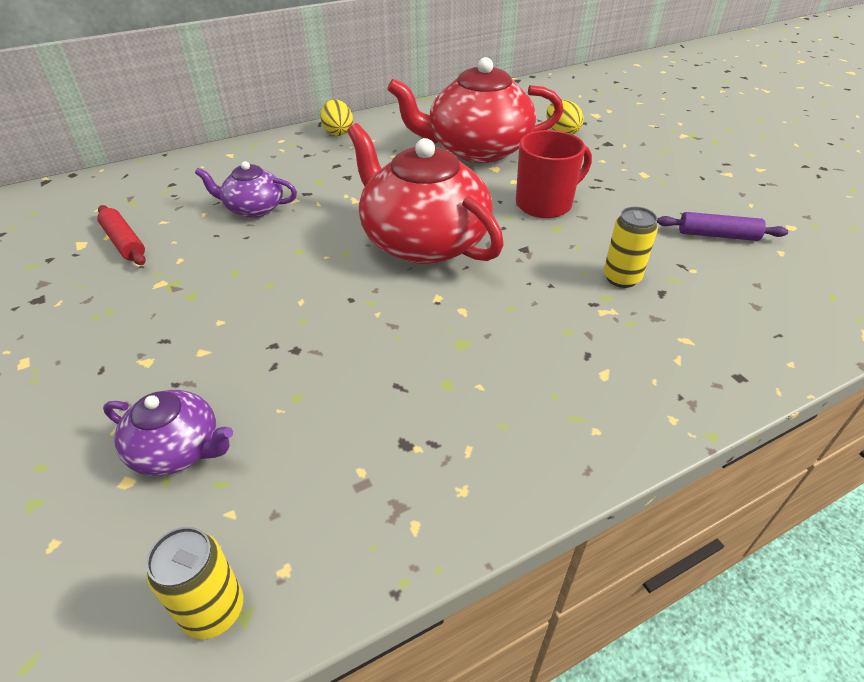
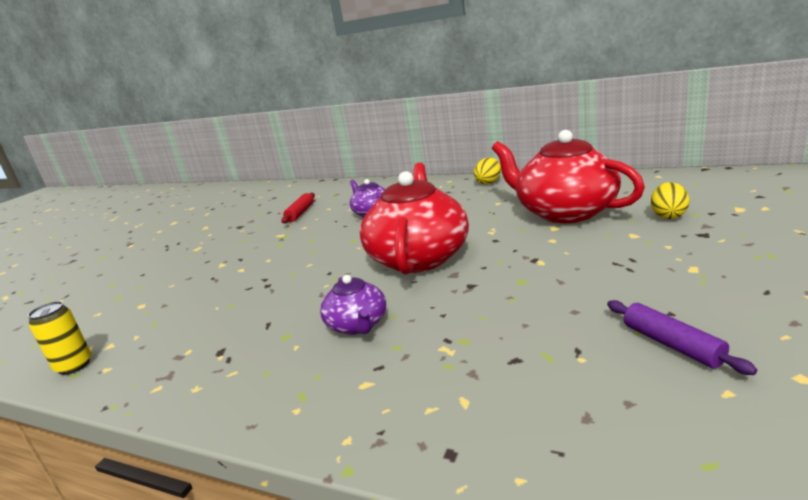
camera: 55 degrees right, 20 degrees down
(178, 449) = (169, 303): purple teapot -> purple teapot (357, 325)
(545, 204) = (545, 262): red mug -> none
(621, 278) = (502, 334): yellow can -> none

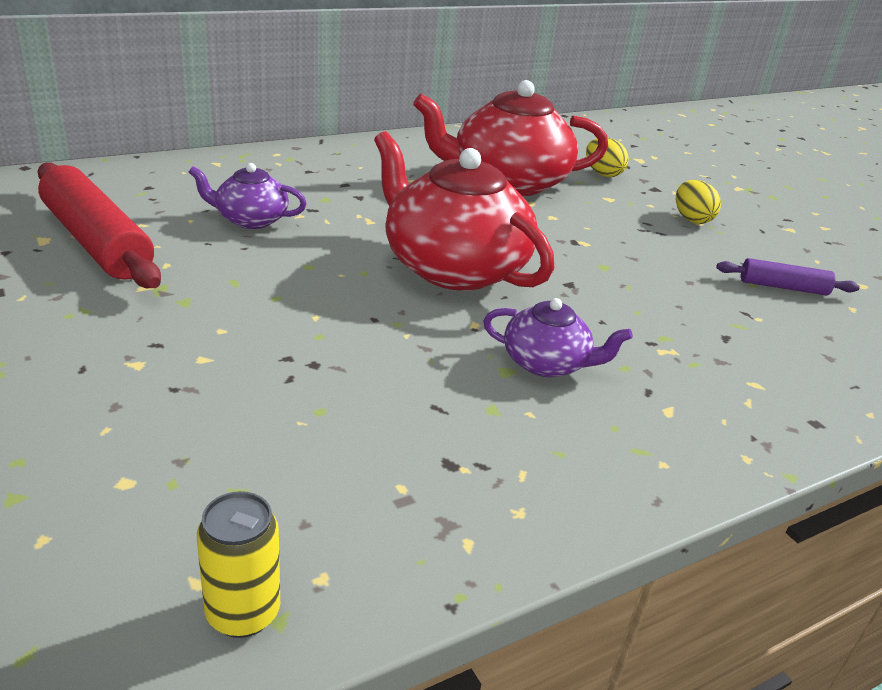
camera: 60 degrees left, 10 degrees up
(300, 213) = (97, 242): red rolling pin -> red rolling pin, size x1.92
(489, 182) = (343, 151): yellow egg -> yellow egg (691, 219)

